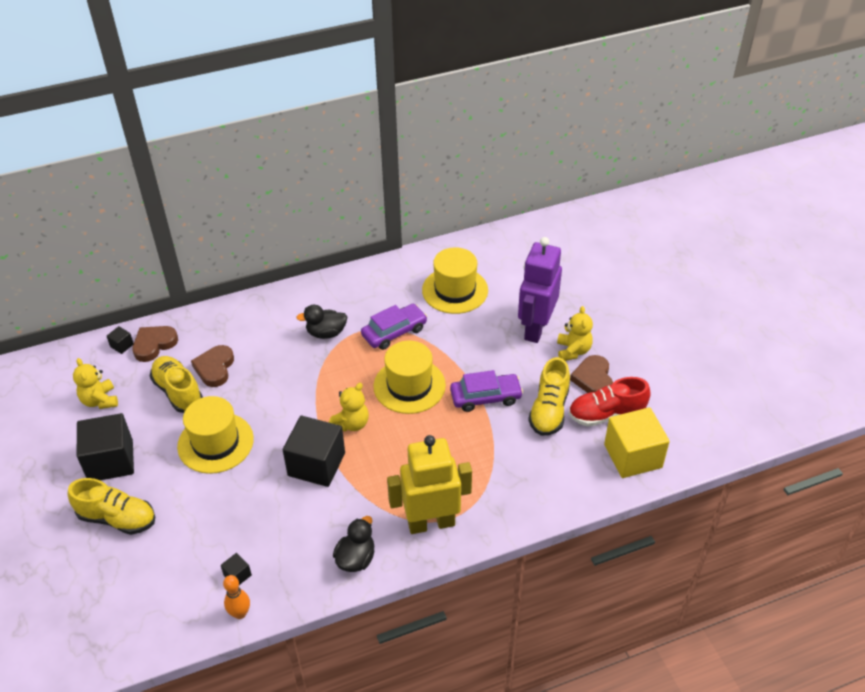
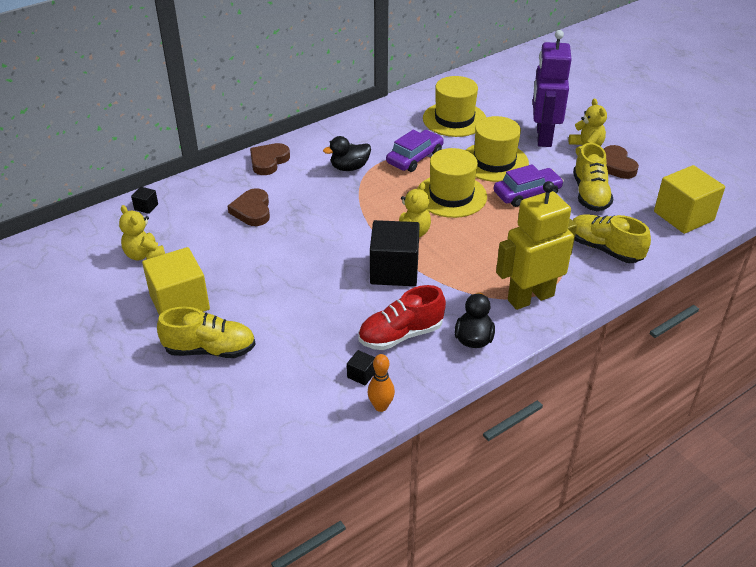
camera: 15 degrees left, 5 degrees down
(111, 461) = (180, 303): black cube -> yellow cube
(154, 344) = (180, 201): brown heart -> brown heart (268, 161)
(178, 392) = (224, 235): yellow shoe -> yellow shoe (604, 249)
(215, 443) = (283, 270): yellow hat -> yellow hat (494, 162)
(606, 414) = (642, 189): red shoe -> red shoe (401, 335)

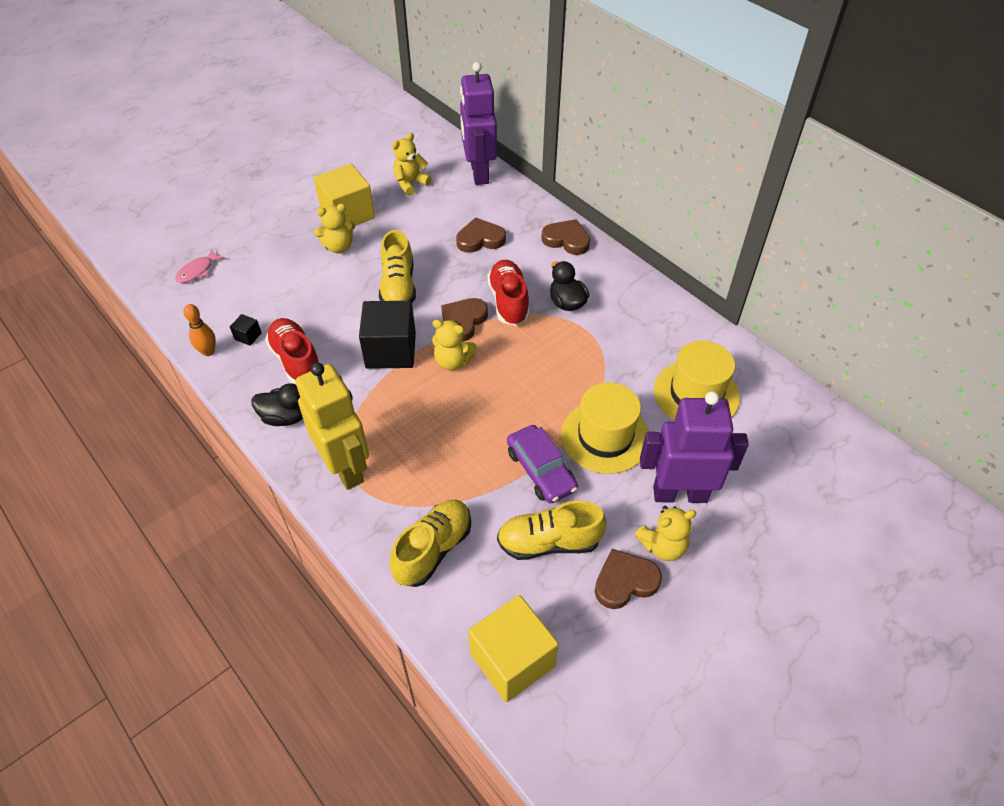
camera: 85 degrees right, 10 degrees up
(146, 207) = (479, 173): black cube -> purple robot
(210, 350) = (289, 240): yellow shoe -> yellow shoe (398, 287)
(234, 309) = (338, 247): none -> yellow teddy bear
(243, 430) = (197, 271): none -> pink fish
(342, 198) = (508, 302): none -> red shoe
(362, 225) = (463, 321): none -> brown heart
(415, 158) = (598, 358): purple car -> none
(451, 196) = (526, 394): yellow hat -> none

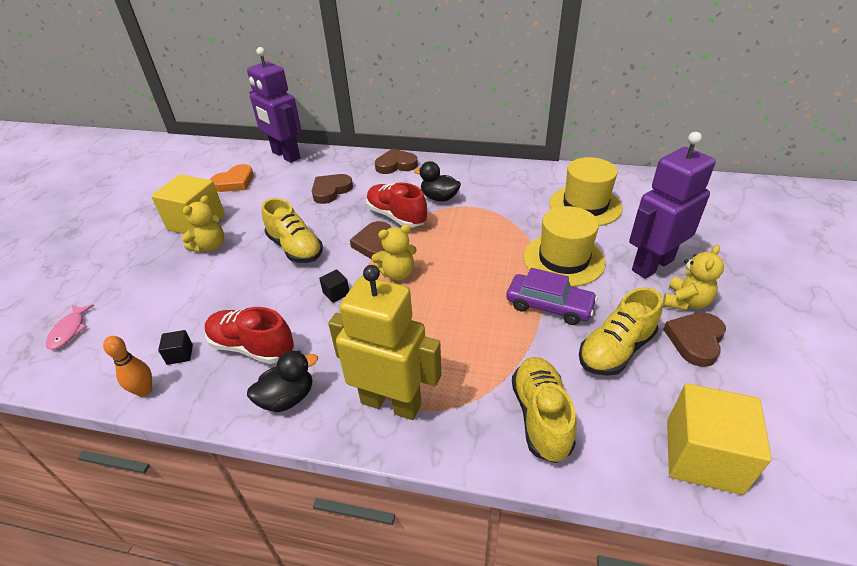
camera: 35 degrees left, 10 degrees down
(391, 350) = (336, 293): black cube -> black cube, size x0.42
(410, 184) = (235, 182): yellow teddy bear -> orange heart

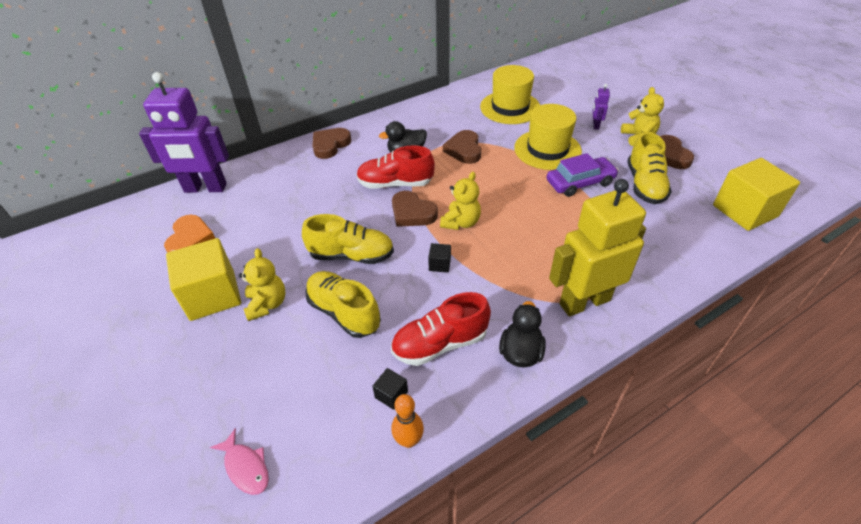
camera: 45 degrees left, 5 degrees up
(331, 191) = (306, 194): brown heart -> brown heart (464, 150)
(541, 416) = (663, 246): yellow shoe -> yellow shoe (344, 312)
(652, 265) = (595, 125): purple robot -> purple robot, size x0.41

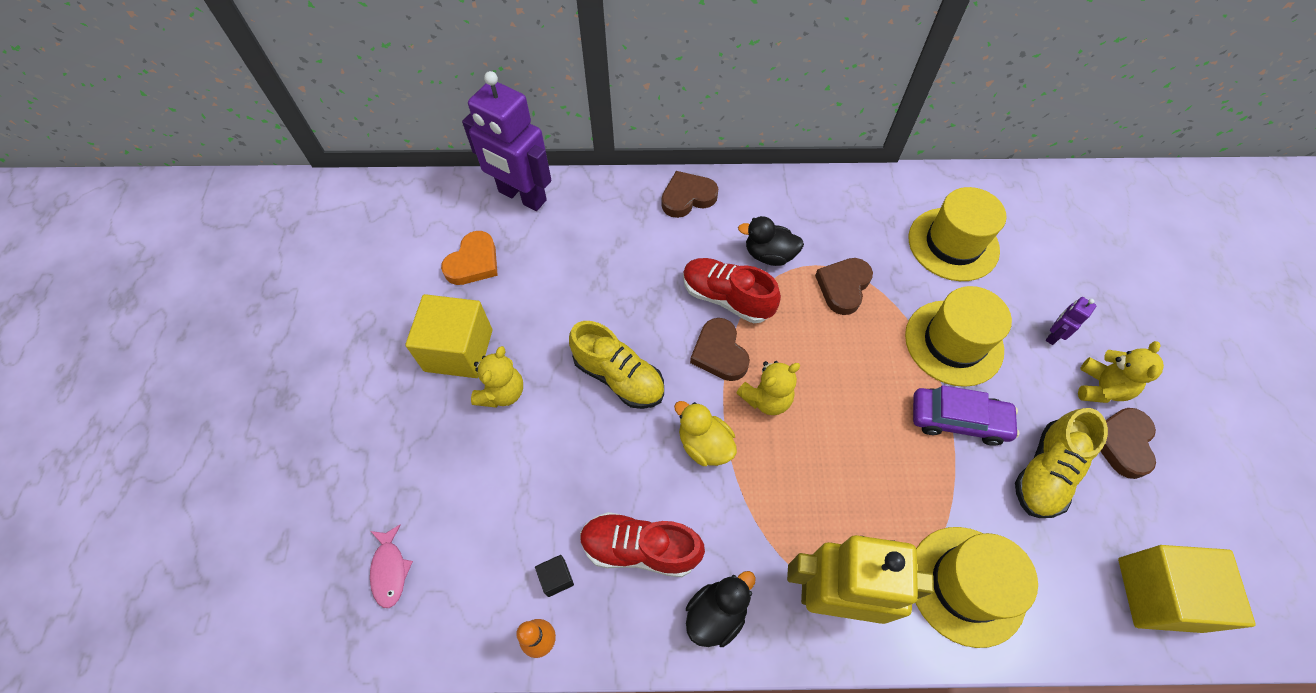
camera: 30 degrees right, 15 degrees up
(344, 312) = (568, 448): yellow shoe -> none
(439, 264) = (704, 445): black cube -> yellow duck
(651, 256) = (966, 585): none -> yellow hat

